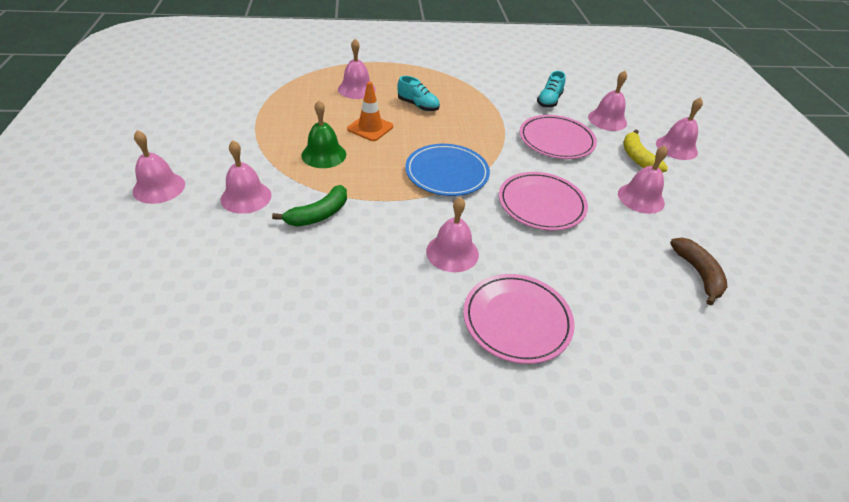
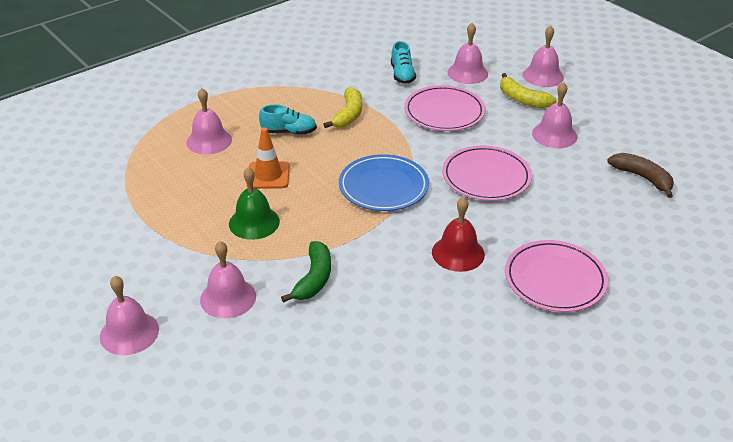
camera: 30 degrees left, 5 degrees down
(452, 252) = (458, 253): pink bell -> red bell
(475, 112) = (348, 115): none -> yellow banana

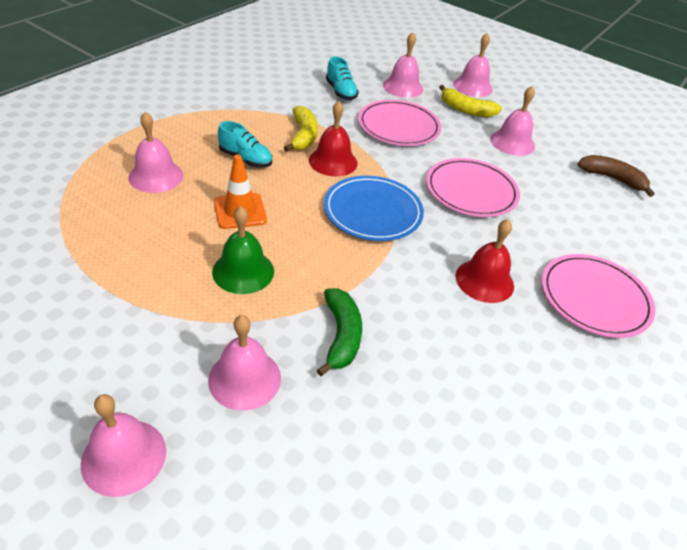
camera: 20 degrees left, 5 degrees up
(289, 132) = (245, 159): turquoise shoe -> turquoise shoe turned 45 degrees clockwise
(366, 140) = (333, 161): none -> red bell

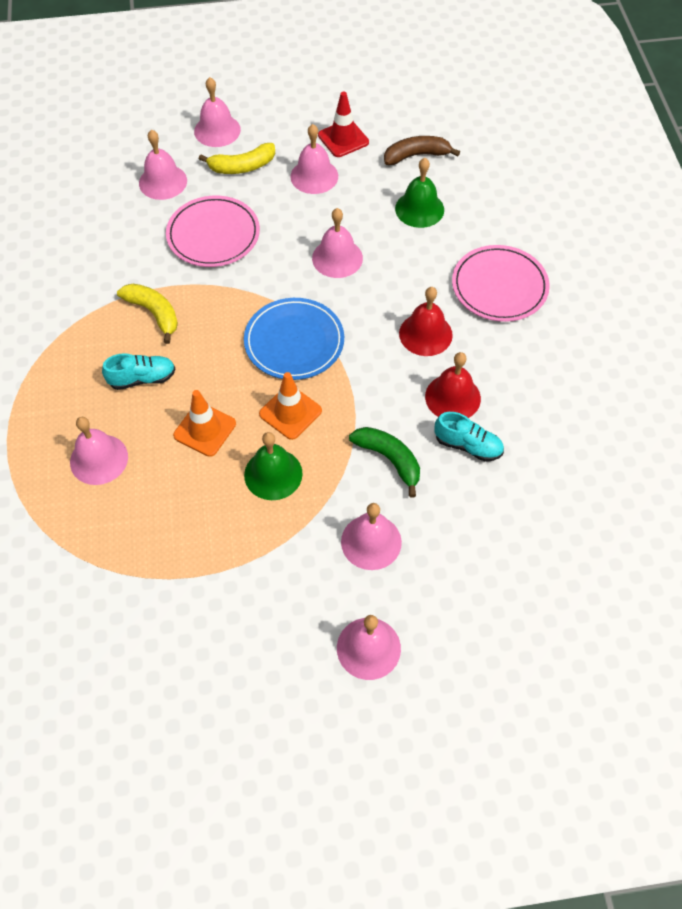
camera: 40 degrees left, 15 degrees up
(310, 247) = (290, 412): none -> orange traffic cone
(333, 161) = (209, 319): red bell -> red bell (452, 397)
(341, 92) = (120, 234): turquoise shoe -> turquoise shoe (468, 445)
(471, 191) = (337, 258): pink plate -> pink bell
(561, 138) = (343, 139): none -> red traffic cone
(577, 207) = (419, 209): none -> green bell

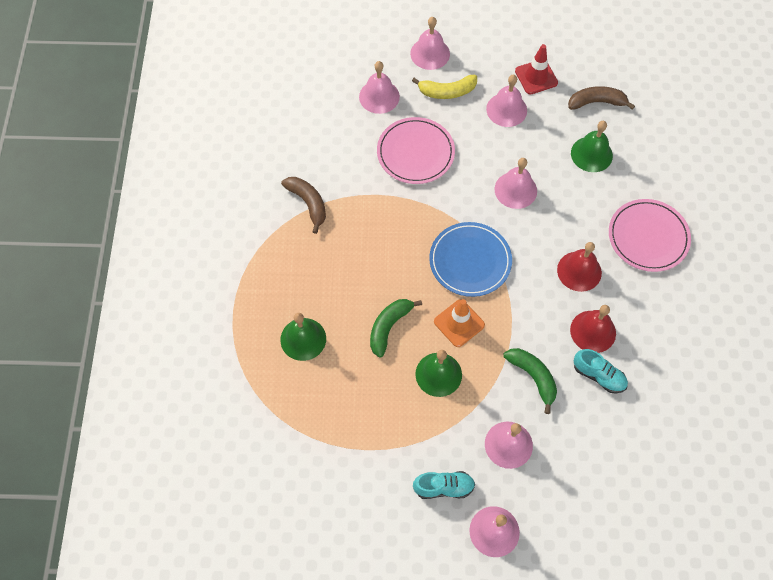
camera: 10 degrees right, 5 degrees up
(89, 306) = (308, 203): none -> brown banana
(99, 459) = (303, 339): pink bell -> green bell
(142, 378) = (344, 274): turquoise shoe -> turquoise shoe (443, 487)
(154, 313) = (359, 217): yellow banana -> none
(205, 429) = (389, 327): orange traffic cone -> green banana

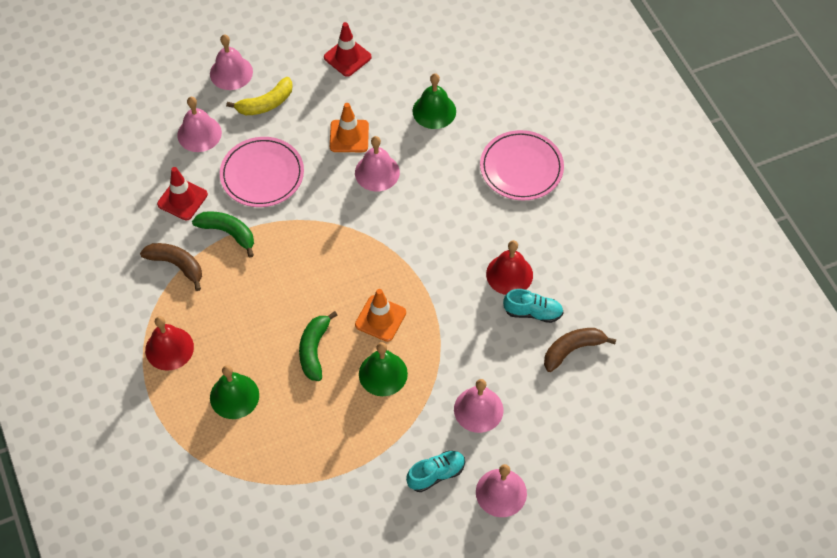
camera: 25 degrees left, 5 degrees down
(339, 148) = (182, 199): none -> red traffic cone
(470, 261) = (364, 256): blue plate -> none
(505, 148) = (349, 136): none -> orange traffic cone
(506, 109) = (333, 99): pink bell -> none
(533, 377) = (473, 339): green banana -> green banana (228, 233)
(579, 271) = (472, 224): red bell -> red bell (169, 348)
(596, 102) = (417, 60): brown banana -> brown banana (572, 350)

